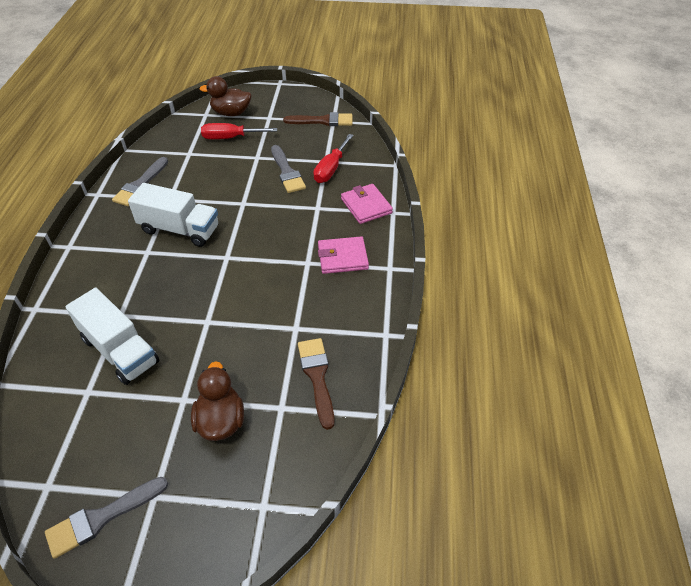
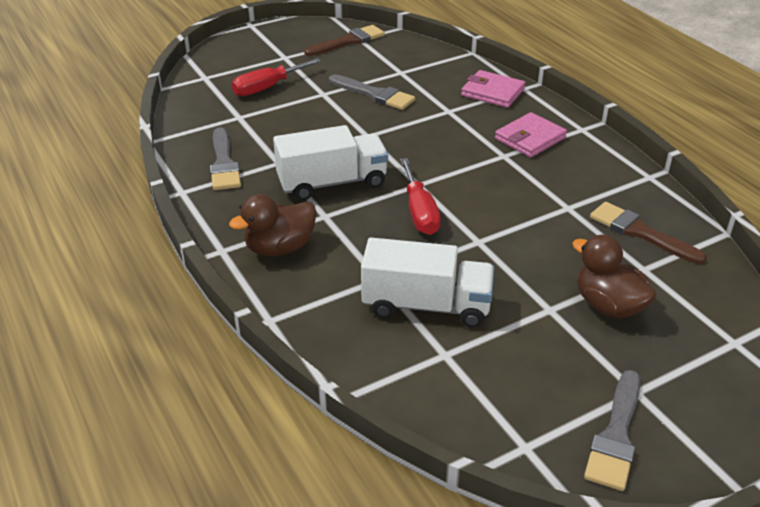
camera: 35 degrees left, 10 degrees down
(231, 113) = (234, 67): brown duck -> brown duck (280, 248)
(331, 169) = (415, 76): red screwdriver -> red screwdriver (419, 212)

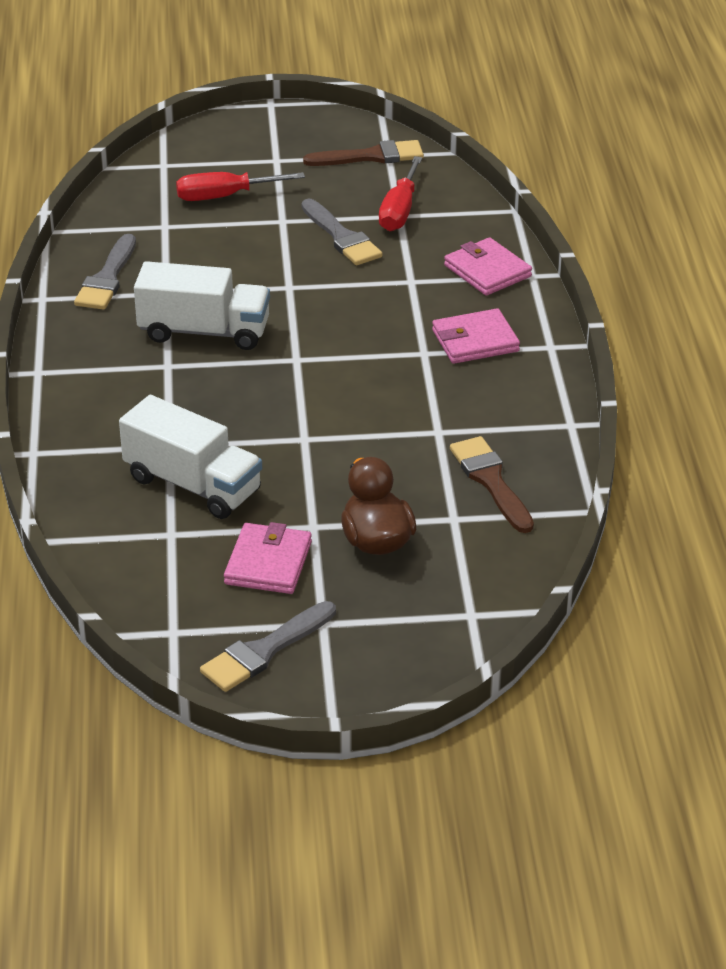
camera: 25 degrees right, 0 degrees up
(280, 248) = (96, 386): brown duck -> none
(419, 212) = (269, 390): red screwdriver -> red screwdriver (399, 211)
(545, 353) = (268, 563): none -> pink wallet

